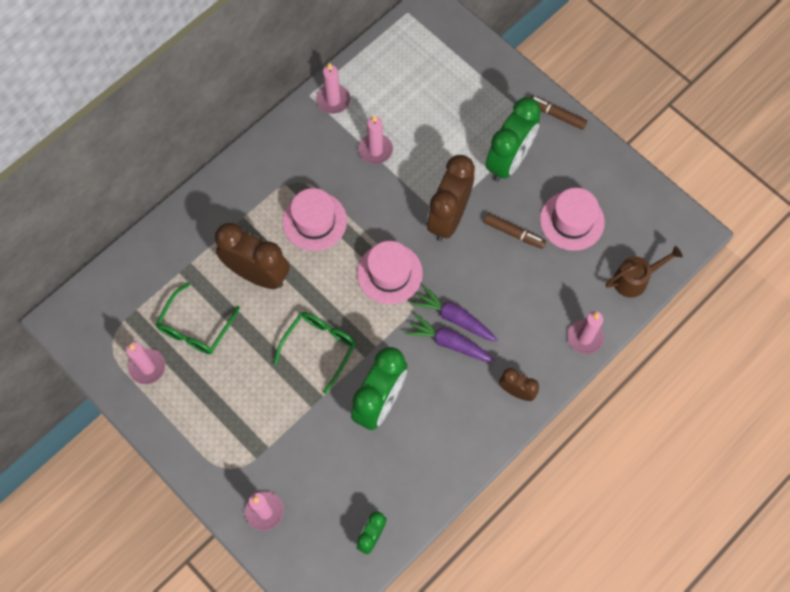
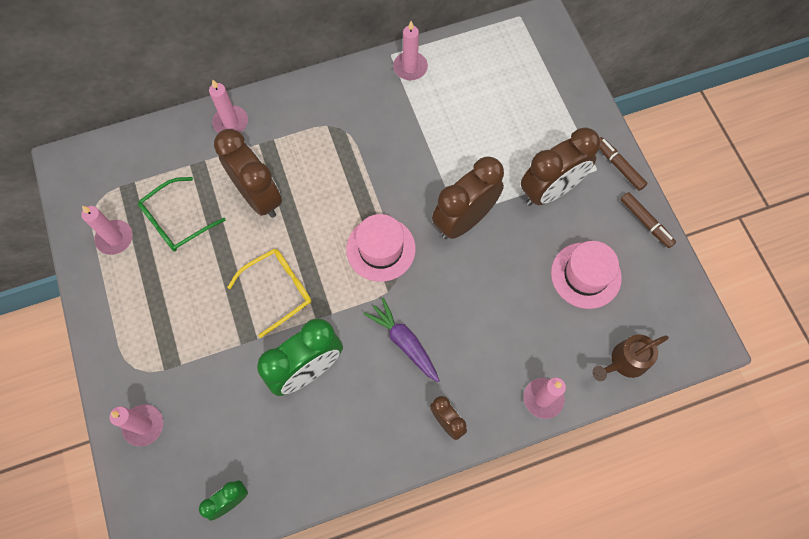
camera: 25 degrees right, 0 degrees up
(314, 221) = (336, 170): pink hat -> none
(319, 347) = (278, 290): green glasses -> yellow glasses
(375, 150) = (426, 128): pink candle -> pink candle (231, 122)
(454, 318) = (421, 319): purple carrot -> none
(509, 161) = (550, 191): green clock -> brown clock
(514, 233) = (521, 263): brown marker -> brown marker (645, 222)
(635, 279) = (624, 362): brown watering can -> brown watering can turned 150 degrees clockwise

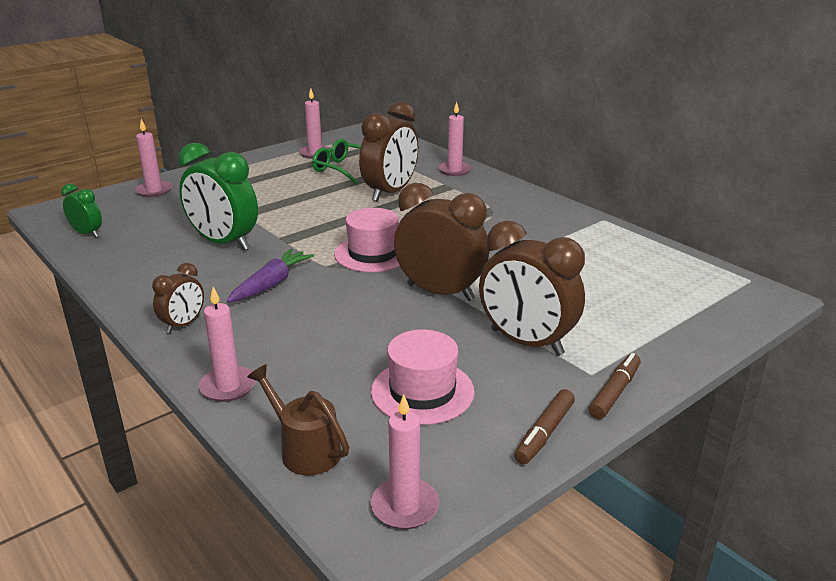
camera: 70 degrees right, 40 degrees down
(278, 290) = (300, 217): yellow glasses -> none
(410, 67) = (600, 231): pink candle -> pink candle (405, 506)

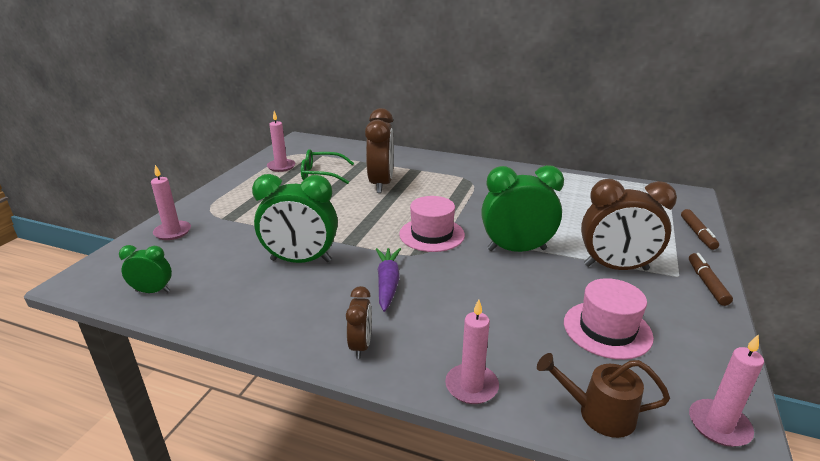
camera: 30 degrees left, 0 degrees up
(440, 292) = (516, 249): brown clock -> green clock
(454, 170) = (404, 157): pink candle -> none
(544, 433) = (713, 328): brown marker -> brown marker (697, 234)

